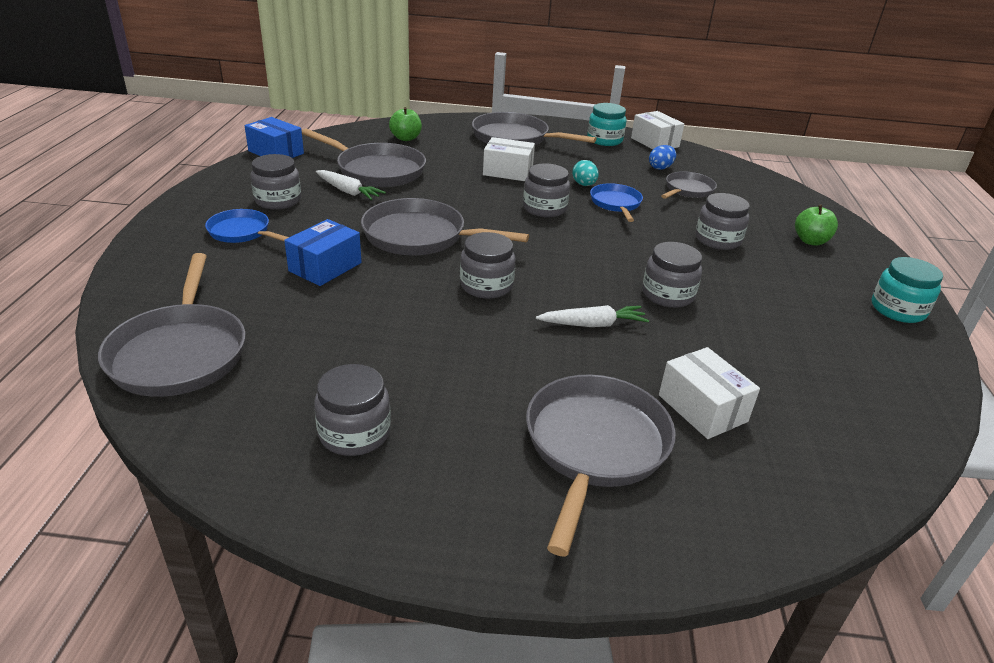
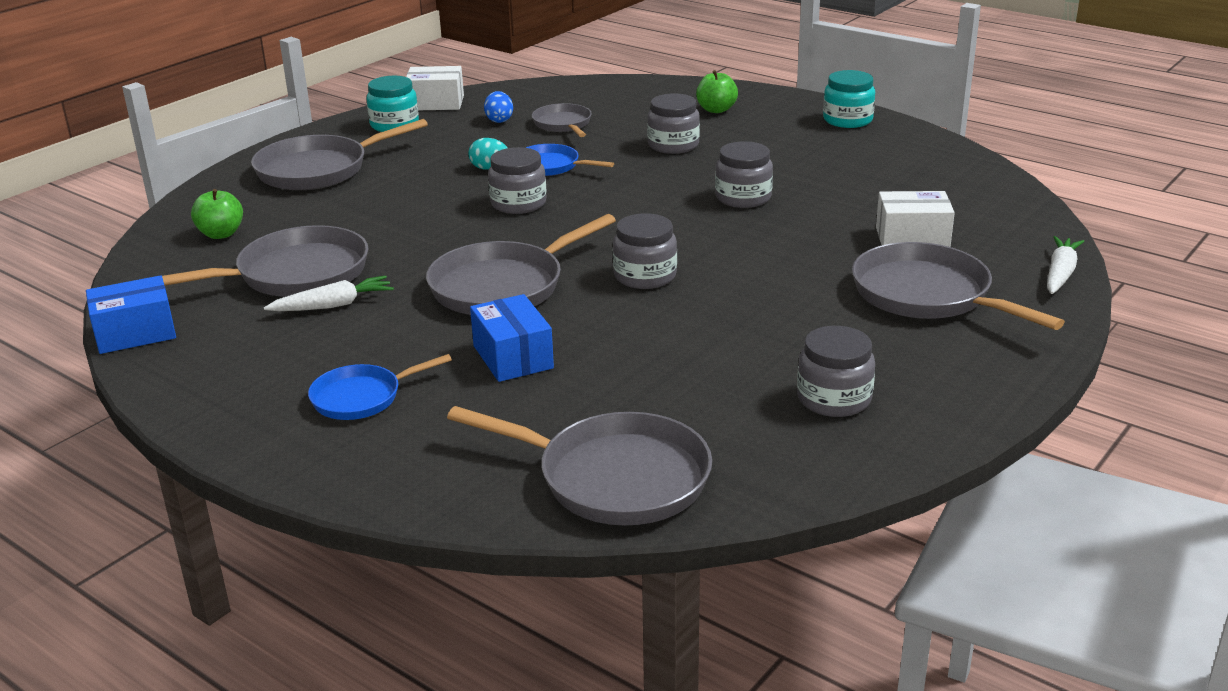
camera: 55 degrees left, 5 degrees down
(278, 200) = (299, 357): grey jar -> none
(508, 172) = (405, 198): white box -> none
(593, 324) = (760, 245): white carrot -> white carrot (1060, 273)

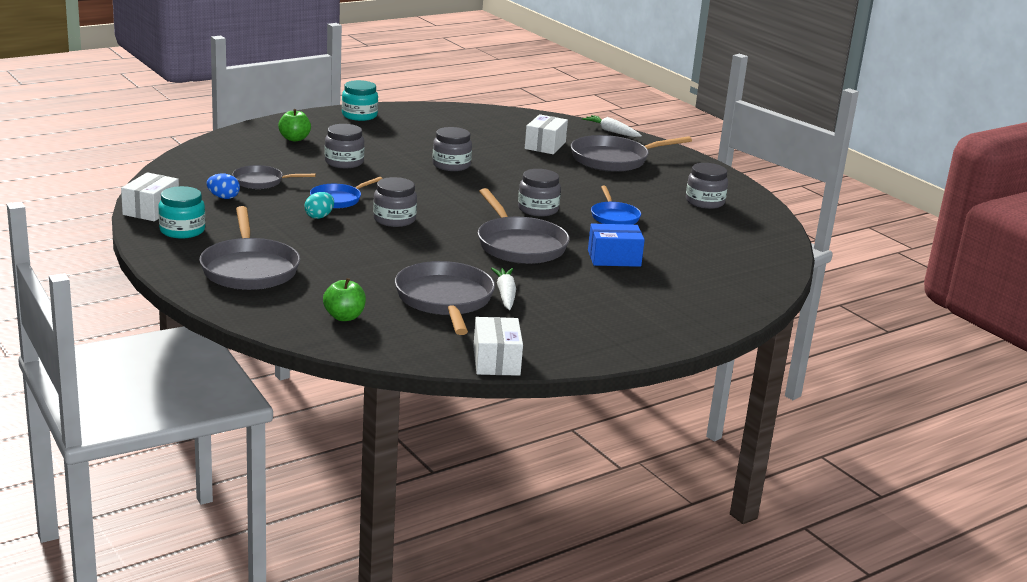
camera: 75 degrees left, 5 degrees down
(135, 333) = (496, 361): blue box -> white box
(362, 397) = (636, 302): blue pan -> blue pan (614, 217)
(614, 478) = (753, 259): grey pan -> none

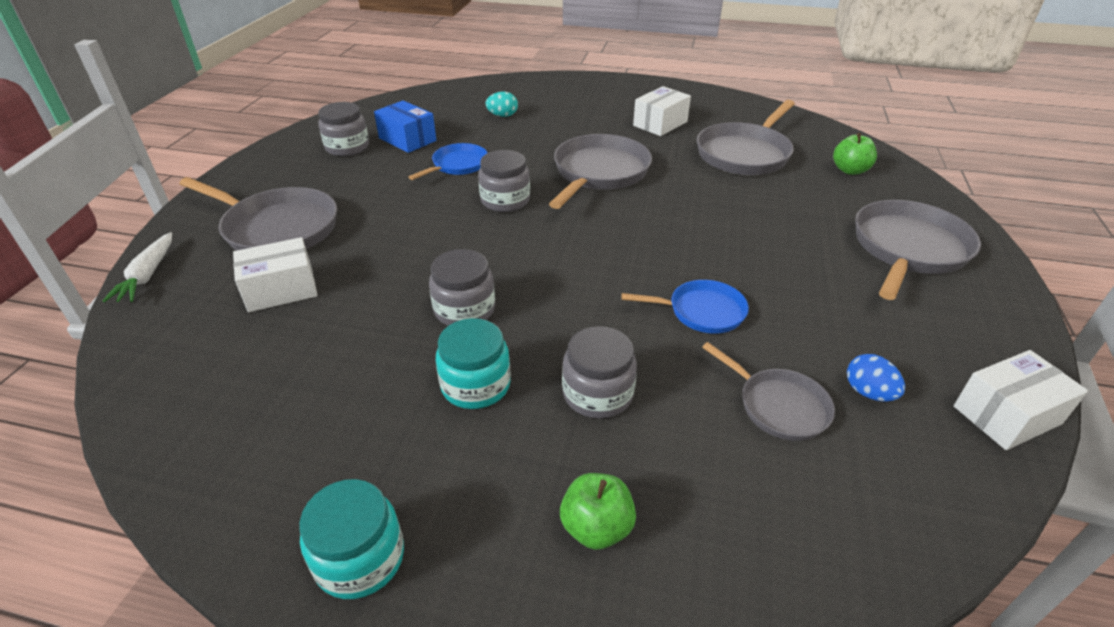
camera: 130 degrees left, 15 degrees up
(182, 230) = (968, 344): turquoise jar -> turquoise jar (475, 385)
(319, 216) = (758, 292): turquoise egg -> turquoise egg (502, 116)
(394, 219) = (674, 250): grey jar -> none
(496, 361) = (767, 108): white box -> white box (660, 124)
(505, 294) = (688, 141): white carrot -> none
(614, 258) = (546, 134): blue box -> blue box (407, 139)

